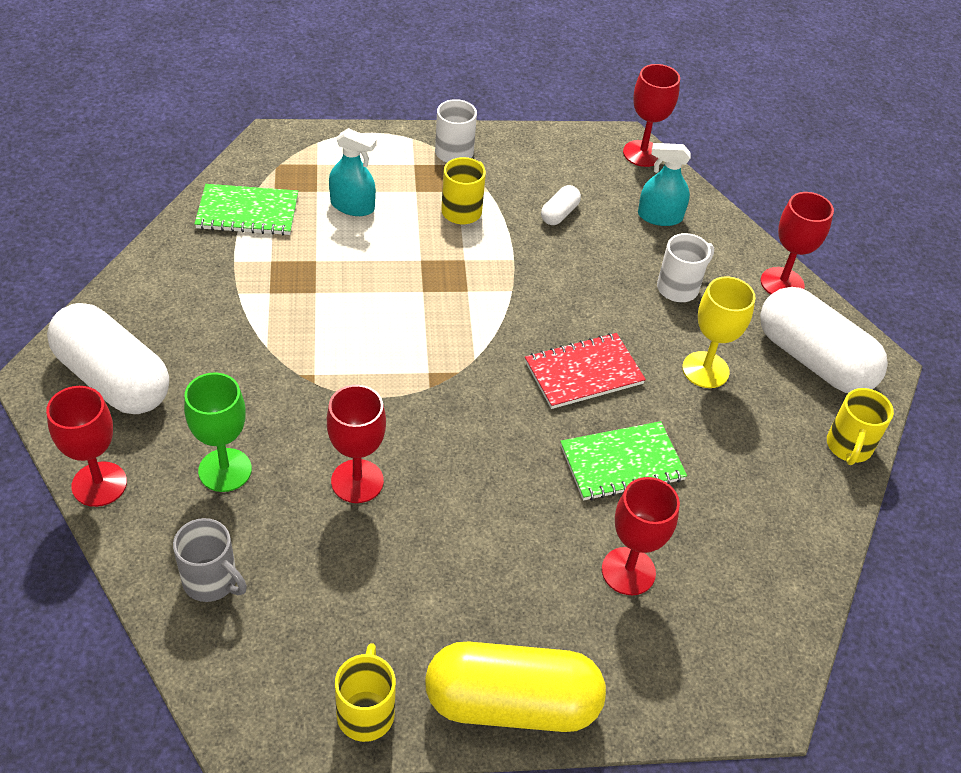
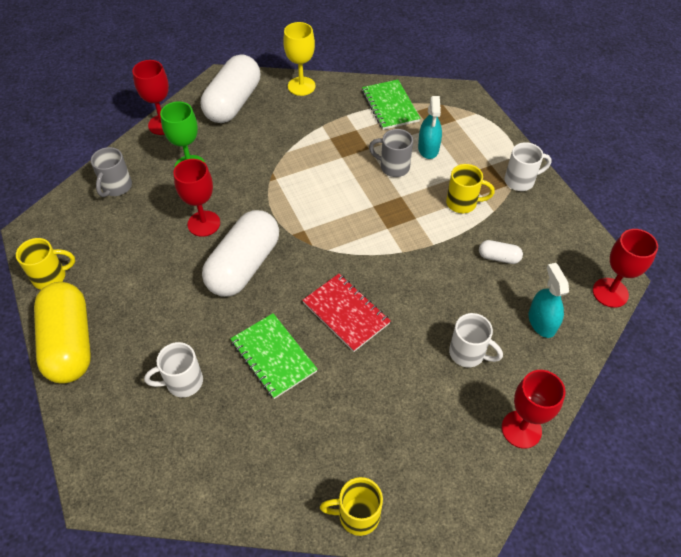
camera: 75 degrees right, 5 degrees up
(365, 249) = (393, 167): none -> grey mug
(628, 571) = (183, 382): red goblet -> white mug
(705, 370) = (389, 391): yellow goblet -> yellow goblet (301, 86)
(813, 360) = (443, 470): white capsule -> white capsule (244, 265)

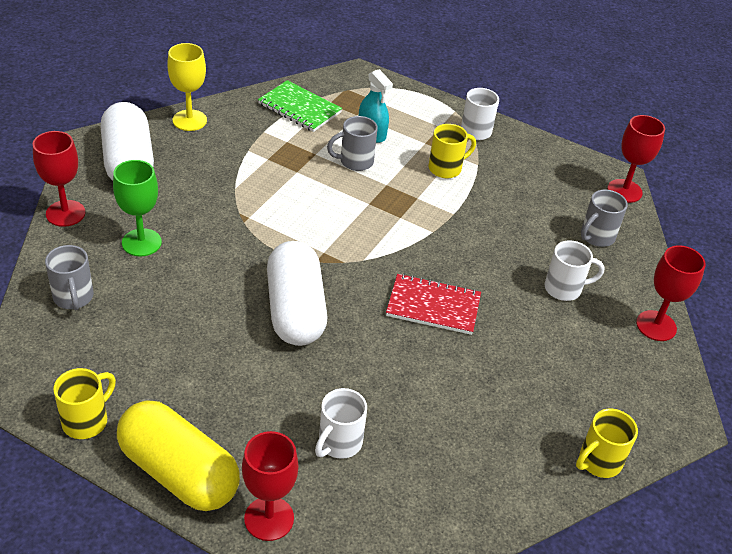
camera: 40 degrees left, 10 degrees down
(204, 223) = (213, 290): red goblet -> red goblet (269, 518)
(273, 356) = (403, 375): green notebook -> none
(498, 257) = (517, 201): white capsule -> none
(541, 322) = (596, 237): turquoise spray bottle -> grey mug

